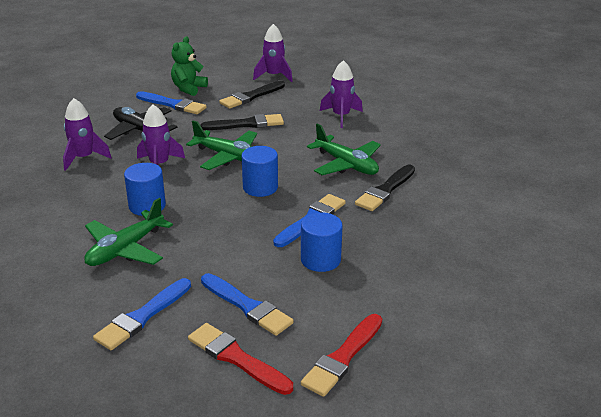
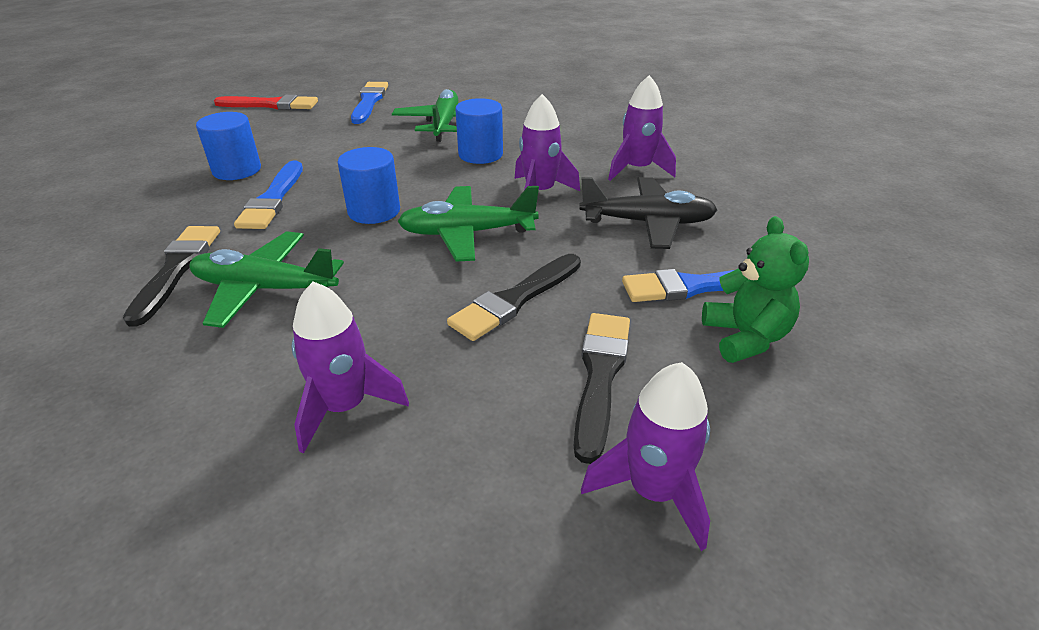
camera: 145 degrees right, 5 degrees up
(247, 306) = (287, 126): blue brush -> none
(342, 357) = (181, 124): red brush -> none

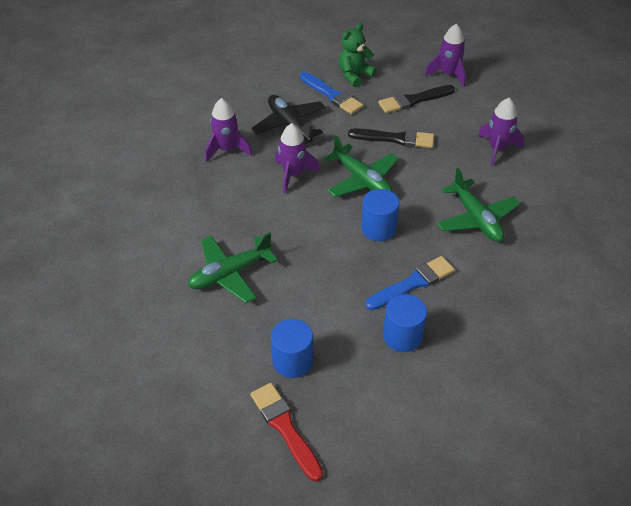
camera: 125 degrees left, 10 degrees up
(177, 269) = (502, 264): black brush -> none
(369, 102) = (220, 357): blue brush -> none
(480, 154) = (265, 225): blue cylinder -> blue cylinder (292, 361)

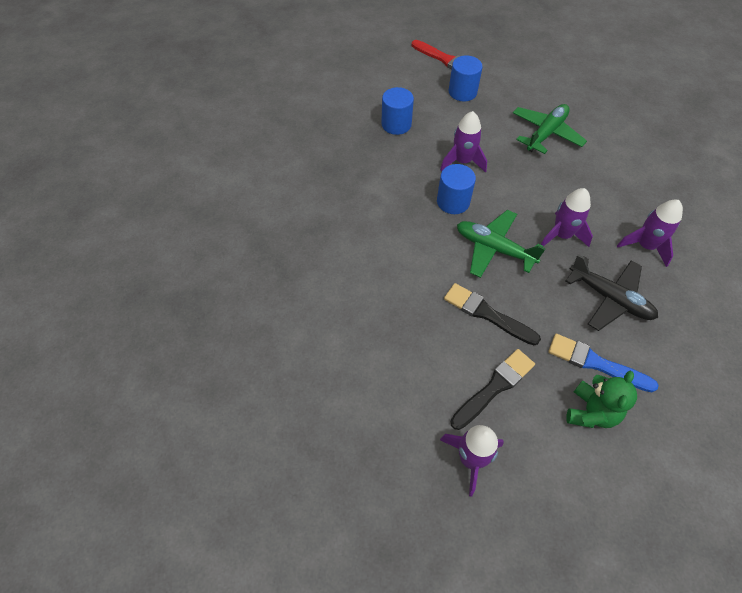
camera: 160 degrees right, 10 degrees up
(395, 139) = (487, 314): black brush -> black brush turned 45 degrees clockwise
(413, 283) = (404, 163): blue brush -> none
(476, 219) = (369, 236): green plane -> none
(497, 149) = (369, 333): purple rocket -> purple rocket (462, 161)

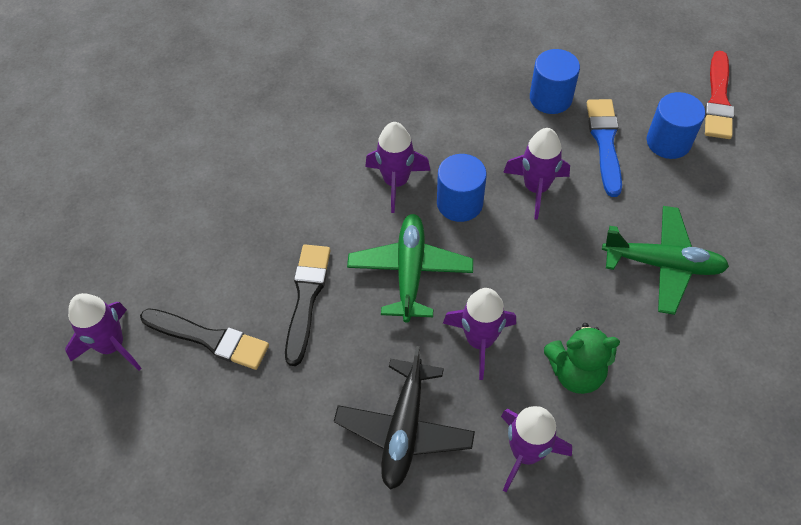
camera: 65 degrees right, 0 degrees up
(416, 227) = (396, 182): none -> purple rocket
(591, 412) = (219, 452): green teddy bear -> green teddy bear (576, 372)
(595, 363) = (292, 439): blue brush -> blue brush (605, 142)

